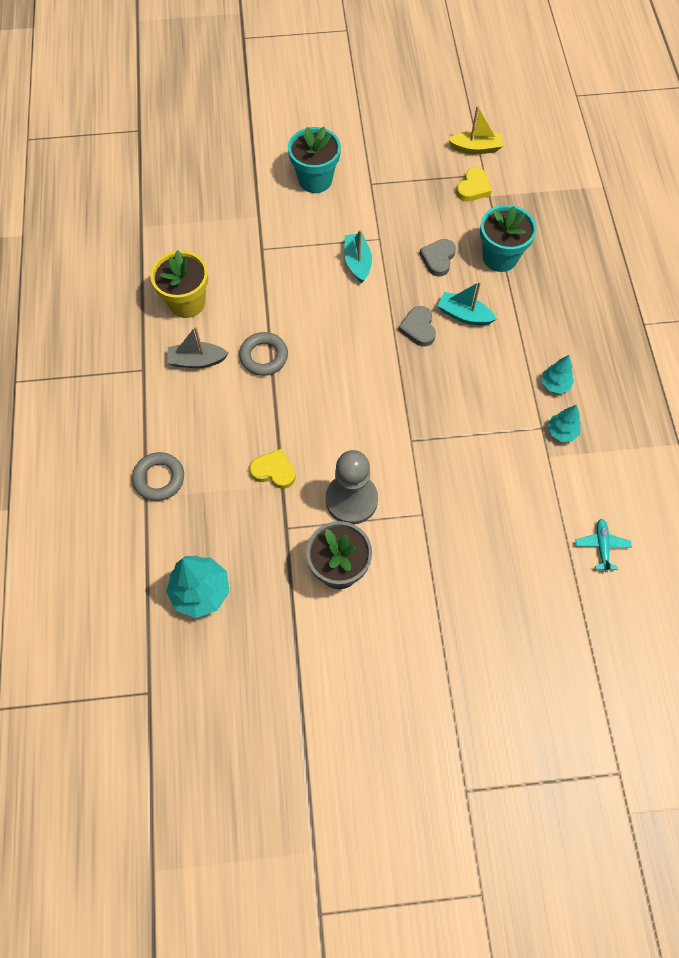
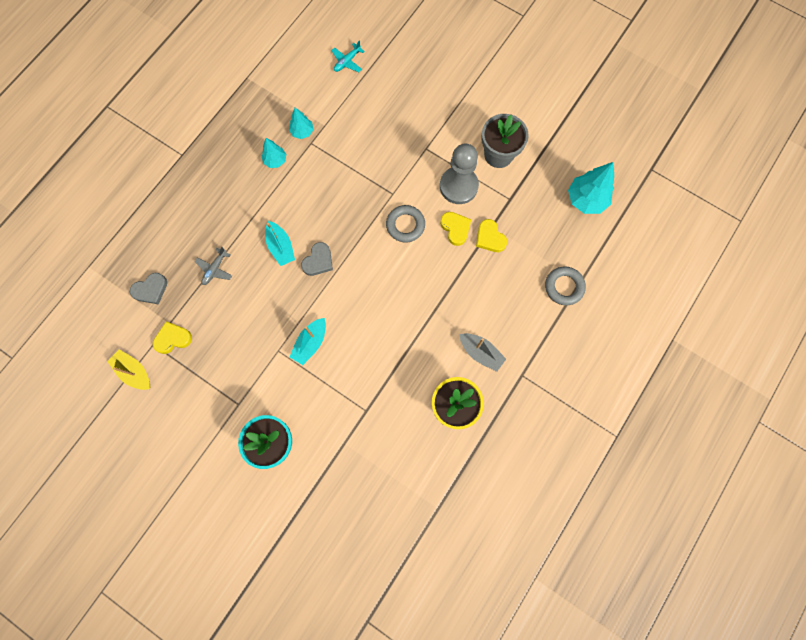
camera: 140 degrees left, 10 degrees up
(264, 356) = (434, 320): grey ring -> grey ring (405, 225)
(316, 454) = (455, 228): none -> yellow heart
(438, 259) = (255, 301): grey heart -> grey heart (151, 290)
(500, 257) = (215, 269): turquoise flower pot -> grey plane

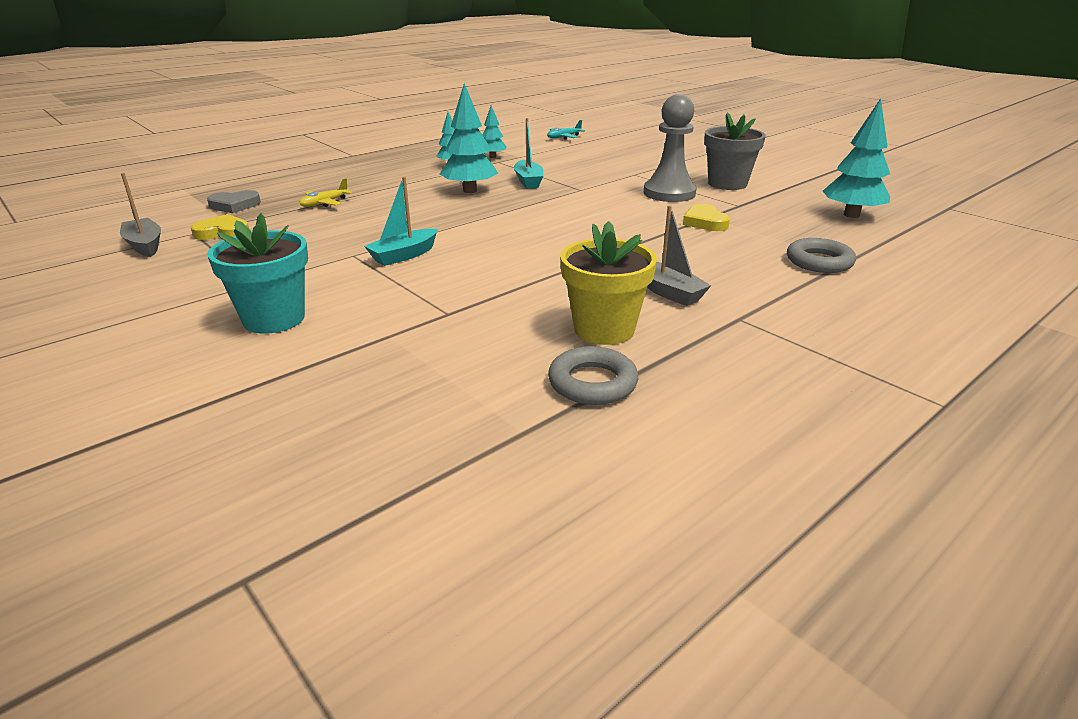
camera: 15 degrees right, 45 degrees down
(134, 372) = (145, 245): yellow boat -> grey boat
(215, 269) = (325, 203): grey plane -> yellow plane
(281, 247) = (418, 201): turquoise boat -> turquoise boat (528, 181)
(311, 216) = (470, 190): none -> turquoise tree
(318, 261) = (459, 212): grey heart -> none
(405, 225) = (588, 205): grey ring -> grey ring (592, 383)
(455, 228) = (656, 213): yellow heart -> none

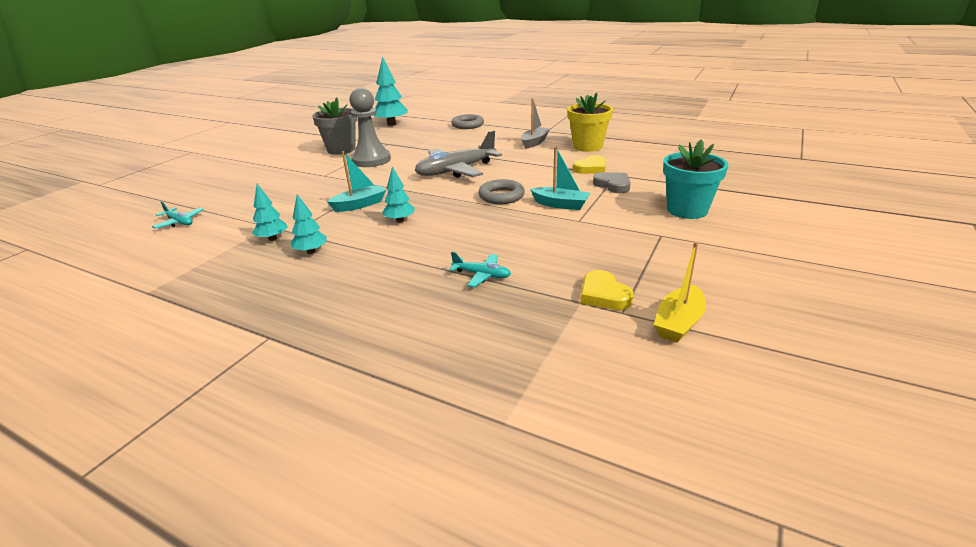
camera: 110 degrees left, 0 degrees up
(145, 245) = (678, 323): grey boat -> yellow boat
(234, 205) = (531, 329): grey heart -> grey heart (613, 185)
(325, 203) = (482, 275): yellow plane -> turquoise plane
(470, 190) = (400, 220): turquoise tree -> turquoise tree, size x0.57
(583, 225) = (456, 171): none -> grey plane
(592, 383) = (632, 142): grey ring -> grey ring (501, 196)
(705, 222) = (426, 147): yellow heart -> yellow heart (591, 168)

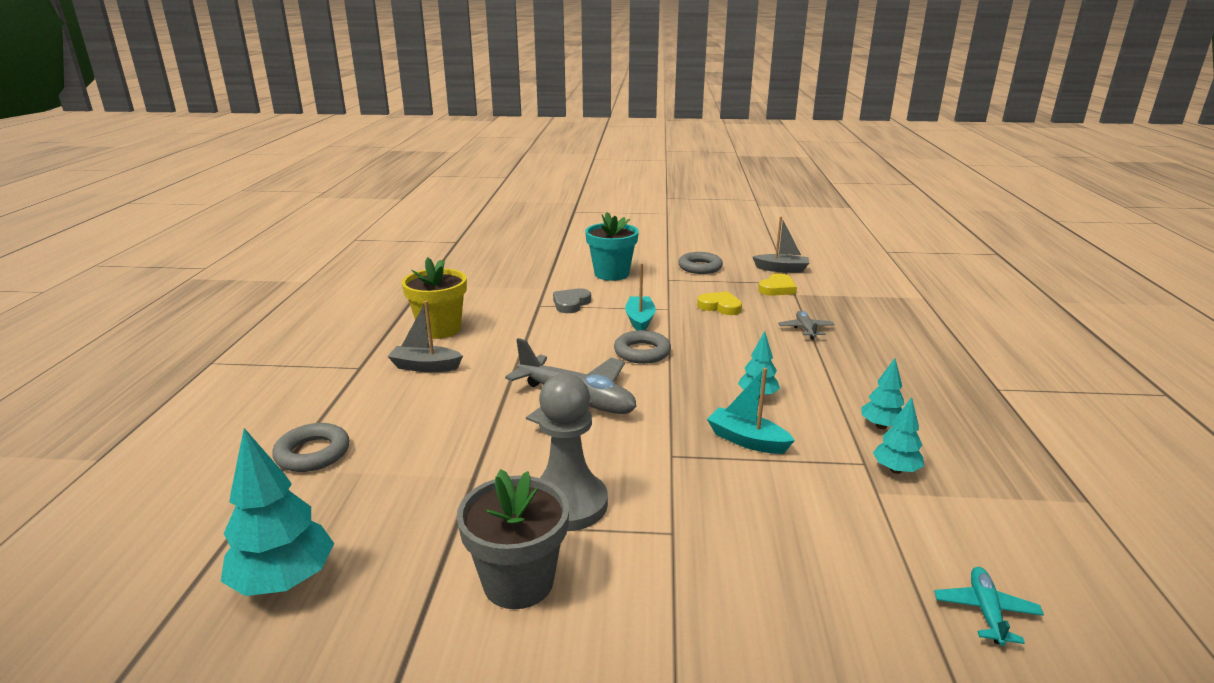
camera: 115 degrees left, 5 degrees down
(482, 275) = (805, 329): turquoise plane -> grey plane
(591, 168) = (524, 319): yellow heart -> yellow heart (720, 306)
(678, 323) = (781, 269): yellow boat -> grey boat
(700, 262) = (700, 267): none -> grey ring

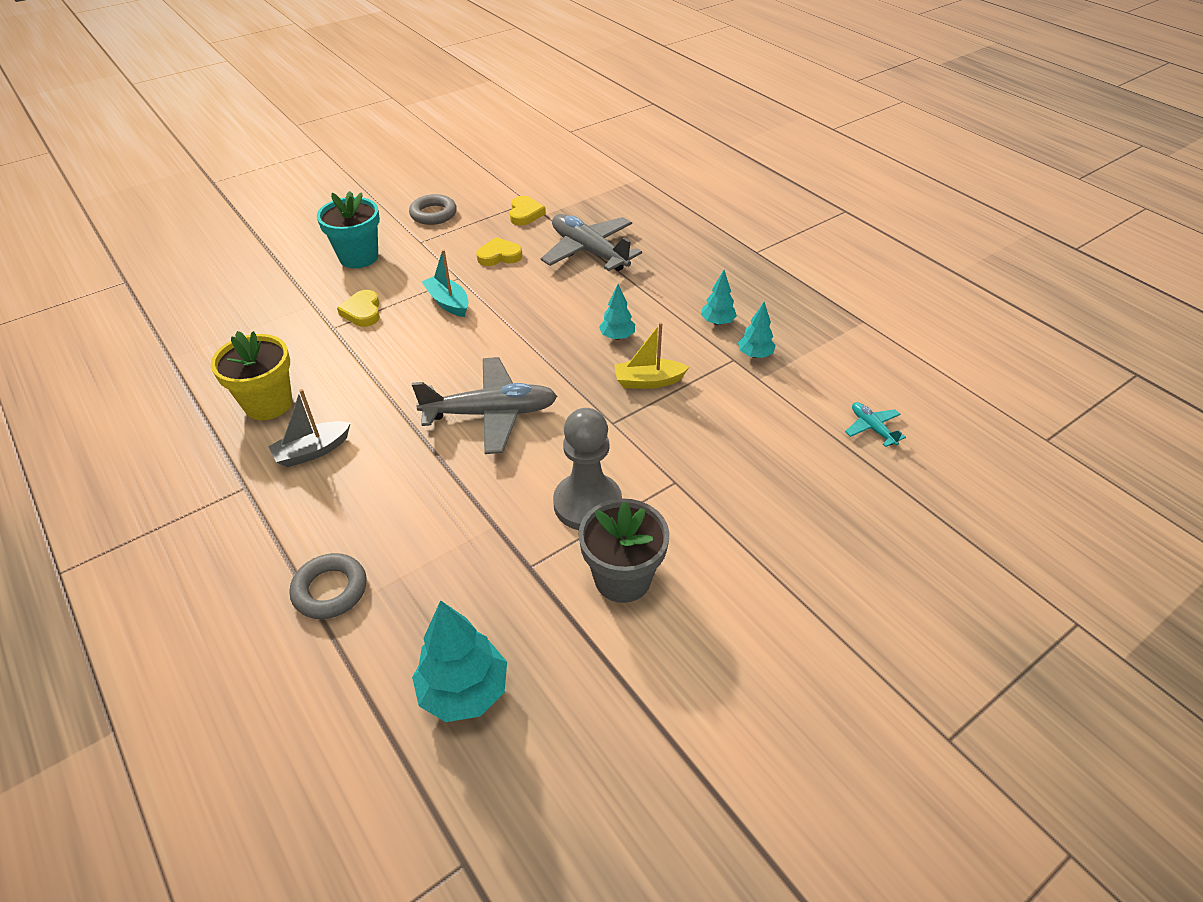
camera: 40 degrees left, 20 degrees up
(571, 304) = (362, 312): grey heart -> yellow heart
(642, 352) = (488, 337): grey ring -> none
(747, 440) = (648, 381): turquoise boat -> yellow boat
(781, 269) = (506, 188): grey boat -> none
(805, 329) = (589, 251): grey plane -> grey plane, size x2.15

